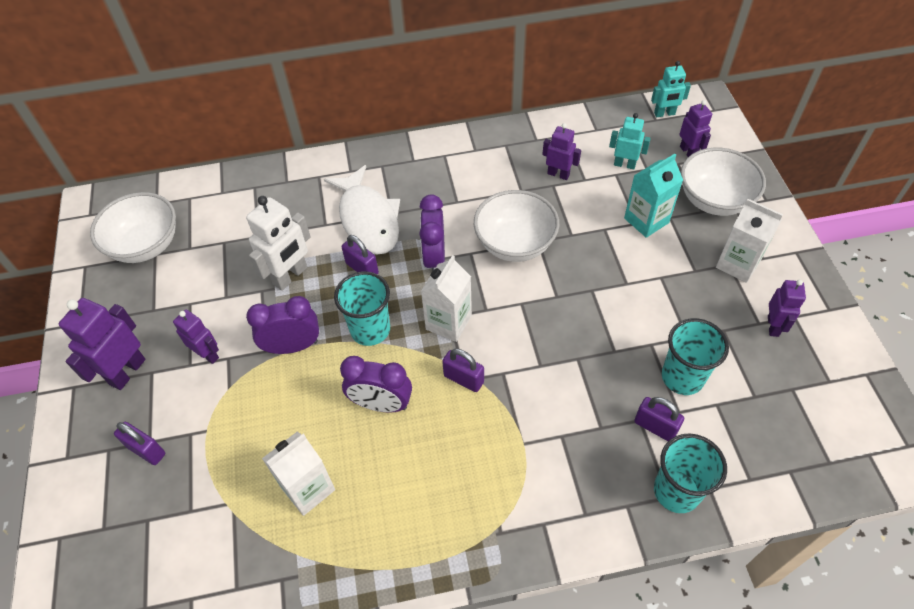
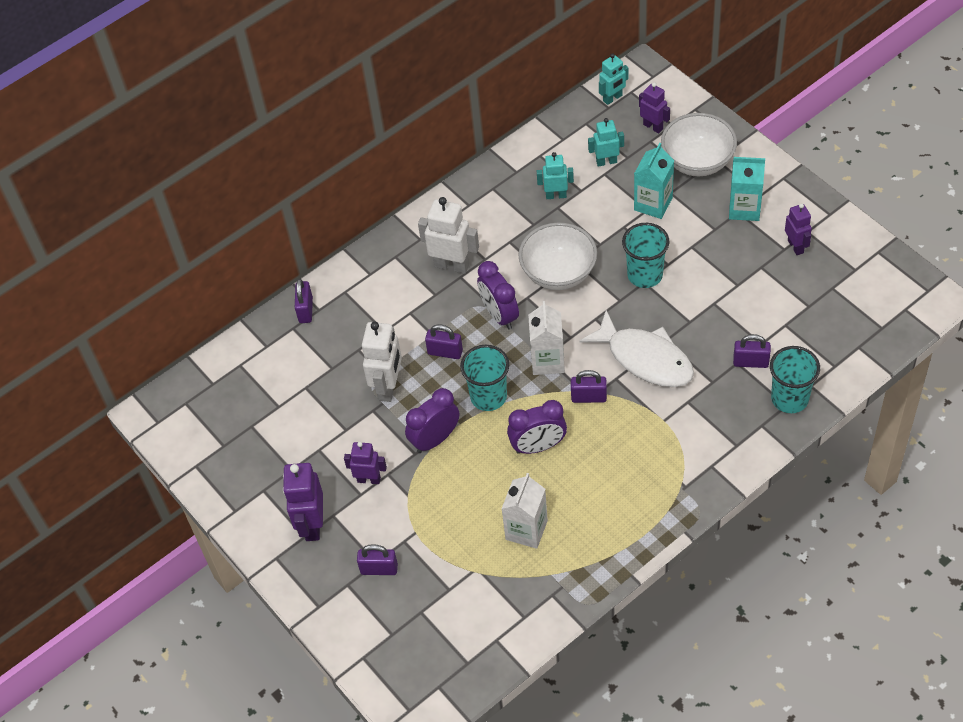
camera: 25 degrees left, 0 degrees up
(146, 245) = (236, 422): white bowl -> none
(276, 177) = (305, 310): none -> purple padlock
(368, 219) = (419, 309): white fish -> white fish (645, 358)
(424, 194) = (452, 265): none -> white robot
(558, 174) = (556, 195): purple robot -> turquoise robot
(682, 377) = (750, 317): turquoise cup -> turquoise cup (645, 275)
(738, 264) = (744, 208): white carton -> turquoise carton

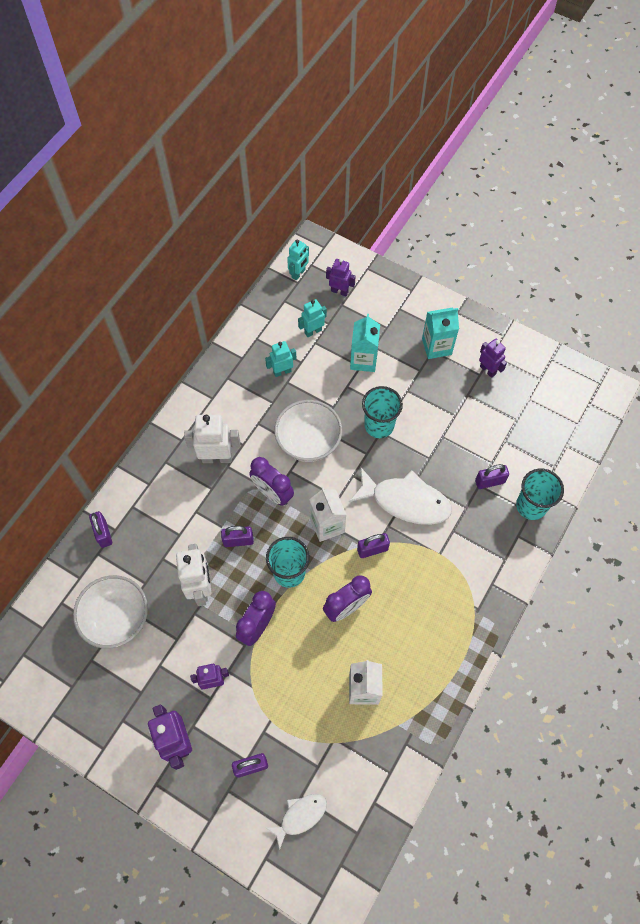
camera: 25 degrees left, 10 degrees up
(413, 629) = (300, 816): none -> white fish
(697, 161) = (385, 314): white bowl -> white bowl (117, 618)

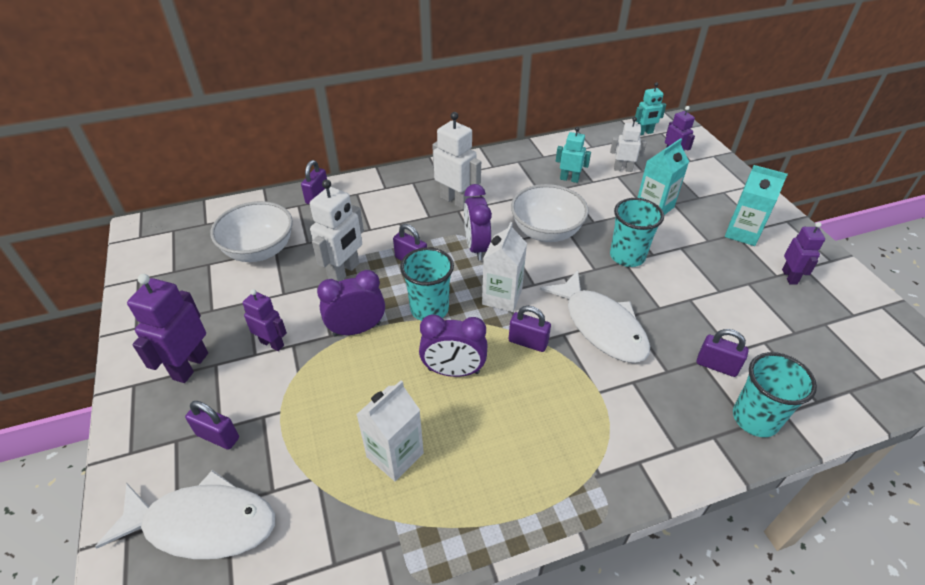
camera: 40 degrees right, 20 degrees down
(300, 816) = (203, 524): white fish -> white fish, size x1.80
(313, 331) = (623, 169): turquoise robot -> white robot

